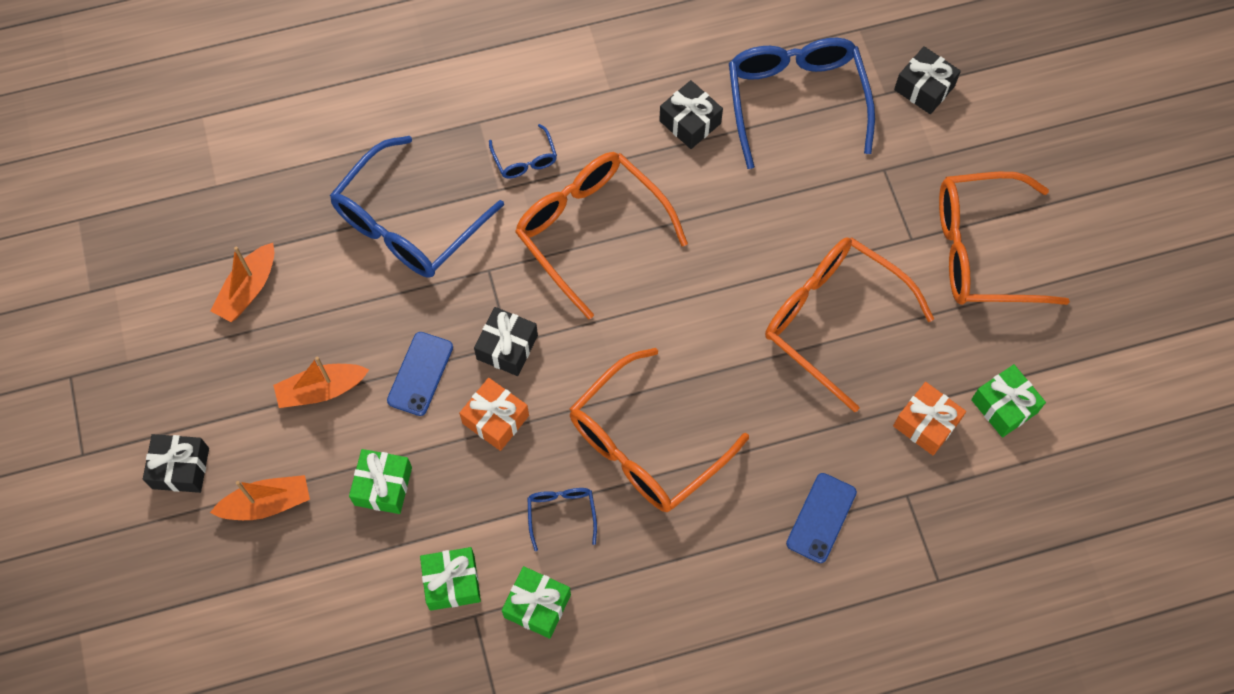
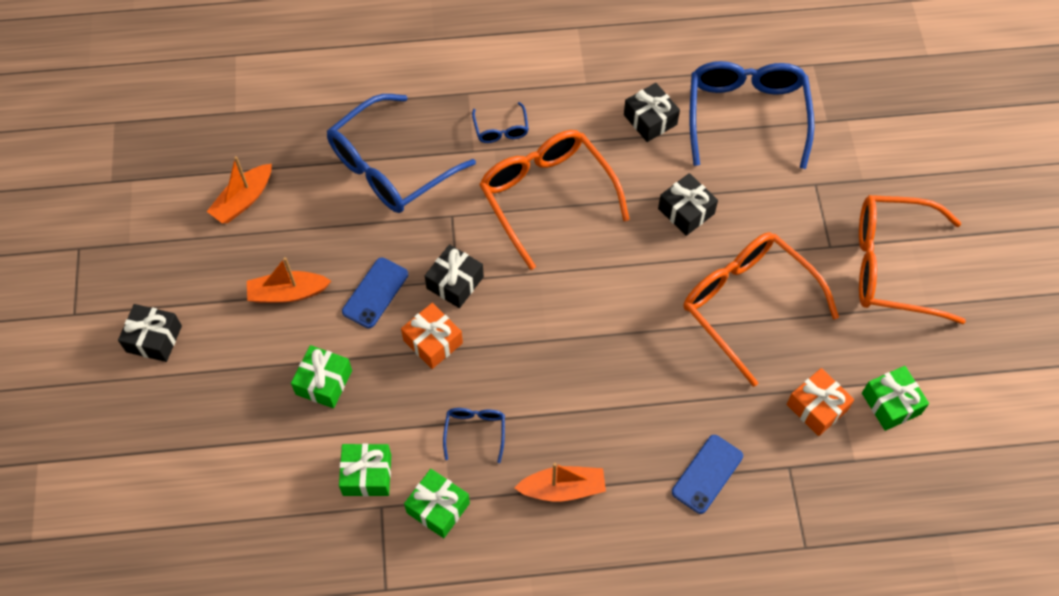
camera: 10 degrees right, 5 degrees down
(267, 503) = (221, 380): orange boat -> orange boat (563, 488)
(645, 445) = (560, 385): orange glasses -> none
(924, 88) = (862, 121): black gift -> black gift (686, 211)

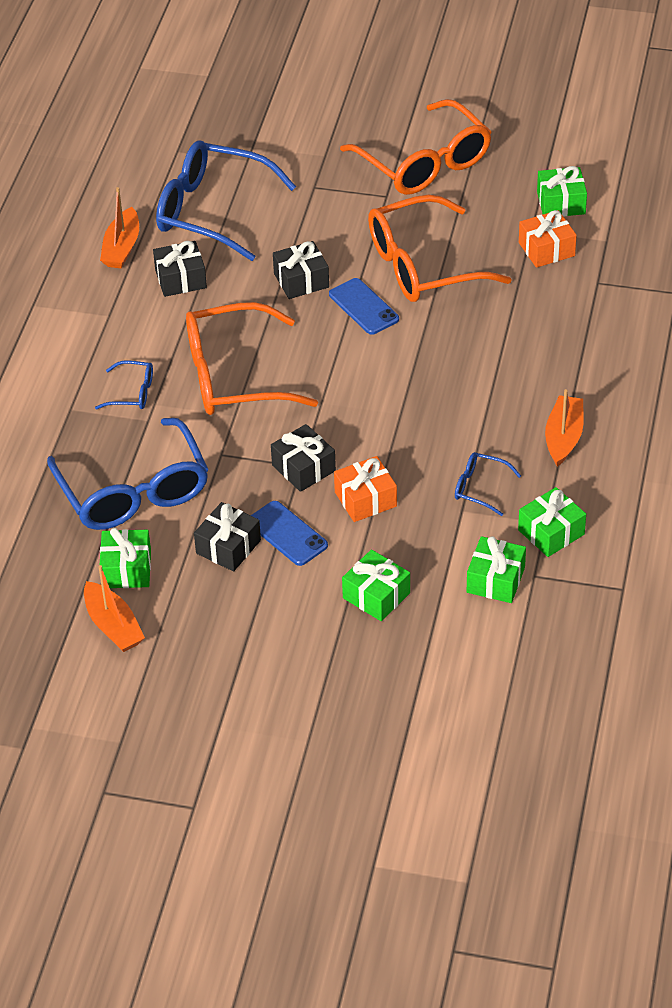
camera: 70 degrees left, 15 degrees down
(154, 339) = (260, 735): black gift -> black gift (228, 547)
(287, 293) = (254, 607): orange boat -> orange boat (122, 248)
(305, 189) = (126, 569): none -> green gift
(707, 474) = (585, 336): blue phone -> blue phone (363, 307)
(891, 266) = (425, 163): orange glasses -> orange glasses turned 60 degrees counterclockwise

